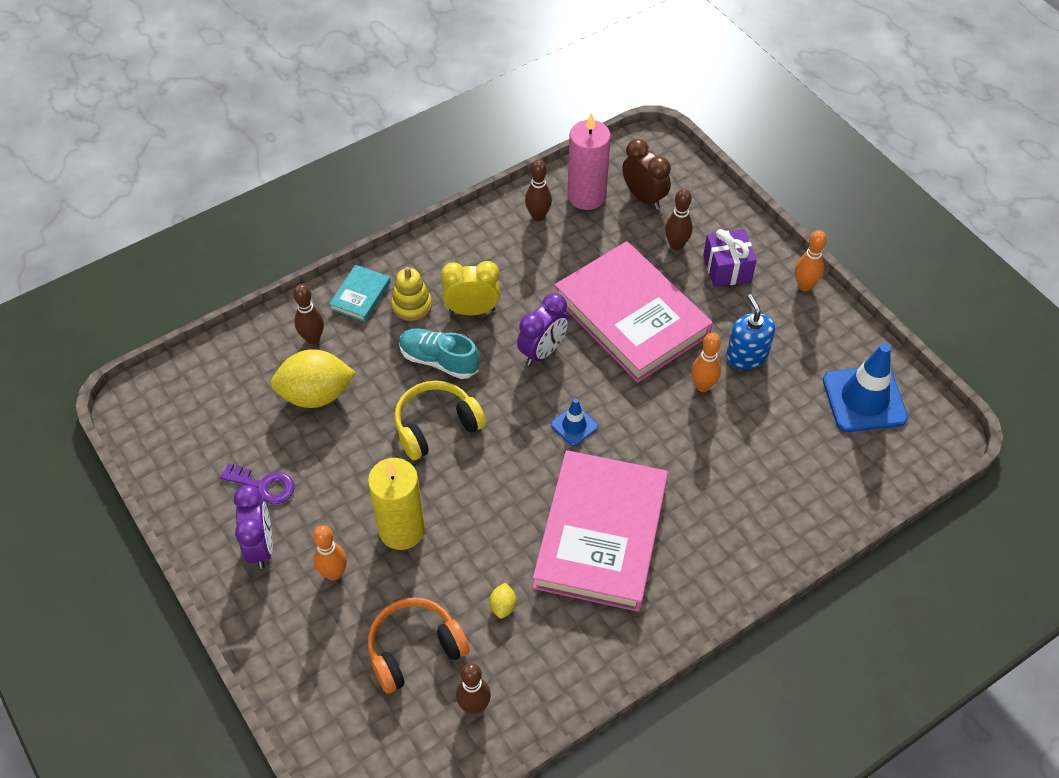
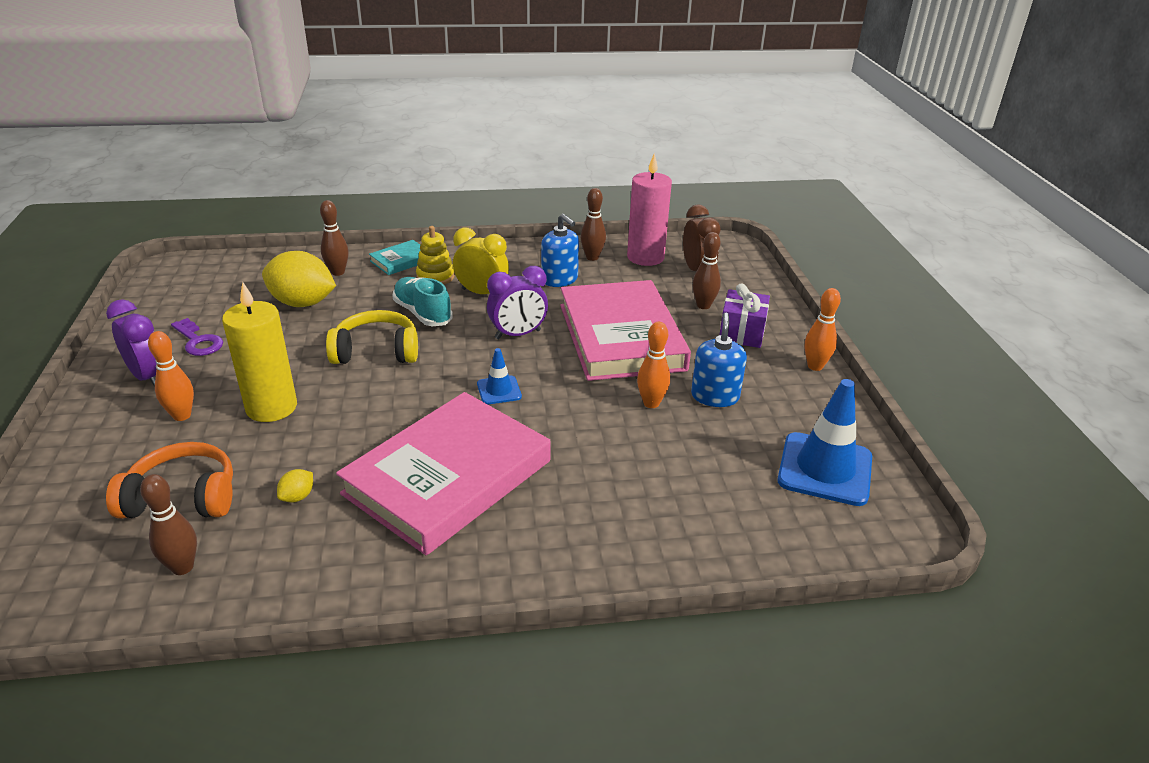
camera: 25 degrees right, 20 degrees down
(261, 546) = (148, 377): purple clock -> purple clock turned 60 degrees counterclockwise
(529, 261) = (559, 279): none -> blue soap dispenser

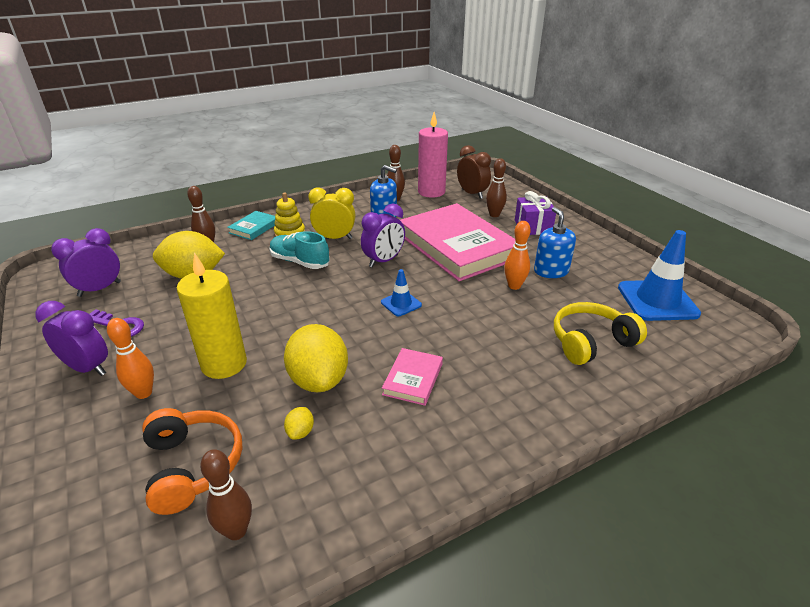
camera: 20 degrees left, 0 degrees up
(182, 497) = (193, 465): orange headphones -> orange headphones turned 90 degrees clockwise
(205, 297) = (99, 289): none -> purple clock
(351, 450) = (319, 380): none -> yellow lemon
(376, 351) = (283, 298): yellow headphones -> yellow headphones (591, 342)
(448, 477) = (413, 379): pink book -> pink book, size x0.42
(815, 366) = (594, 237): orange bowling pin -> none

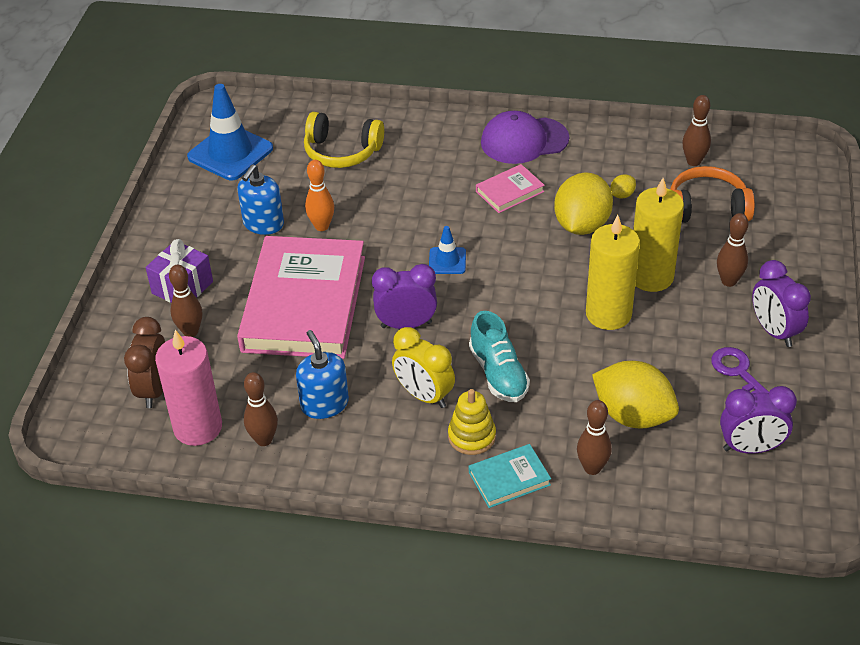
camera: 140 degrees left, 10 degrees up
(143, 393) = (728, 281): orange bowling pin -> brown bowling pin
(193, 465) = (707, 208): orange headphones -> orange headphones turned 75 degrees clockwise
(246, 322) = (608, 314): none -> yellow candle
(458, 444) = (524, 140): none -> purple cap

